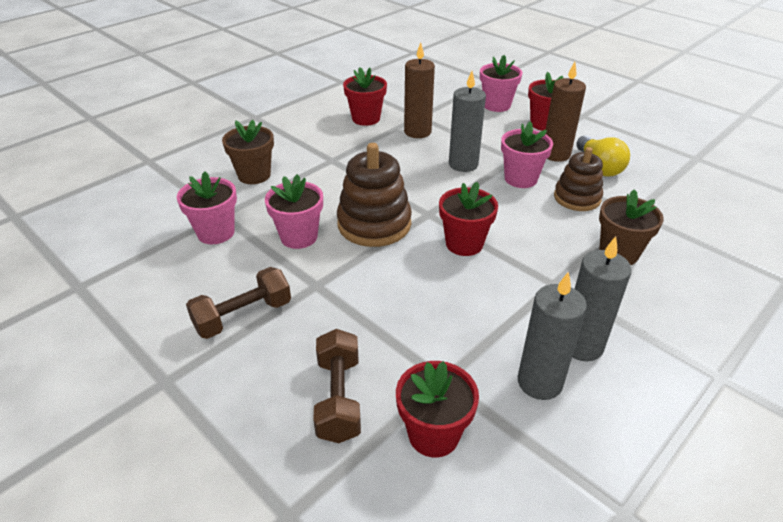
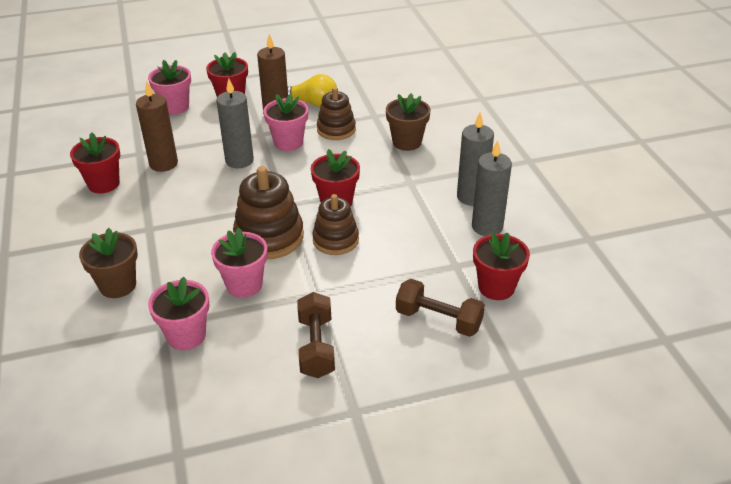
camera: 60 degrees left, 0 degrees up
(405, 267) = (335, 240): none -> brown stacking toy

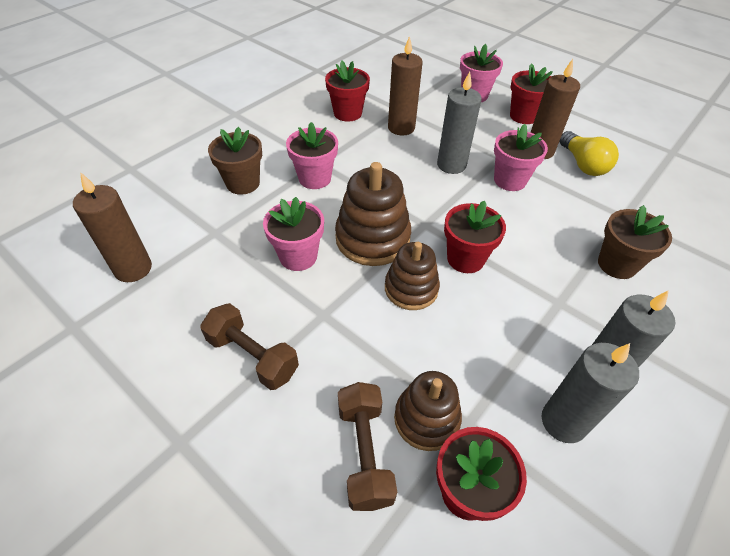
camera: 55 degrees right, 10 degrees up
(148, 393) = (133, 269): none -> brown candle
(186, 336) = (211, 254): pink flower pot -> pink flower pot (315, 178)
(316, 347) = (253, 356): brown dumbbell -> brown dumbbell turned 75 degrees clockwise
(336, 129) = (567, 201): brown stacking toy -> brown stacking toy (426, 419)

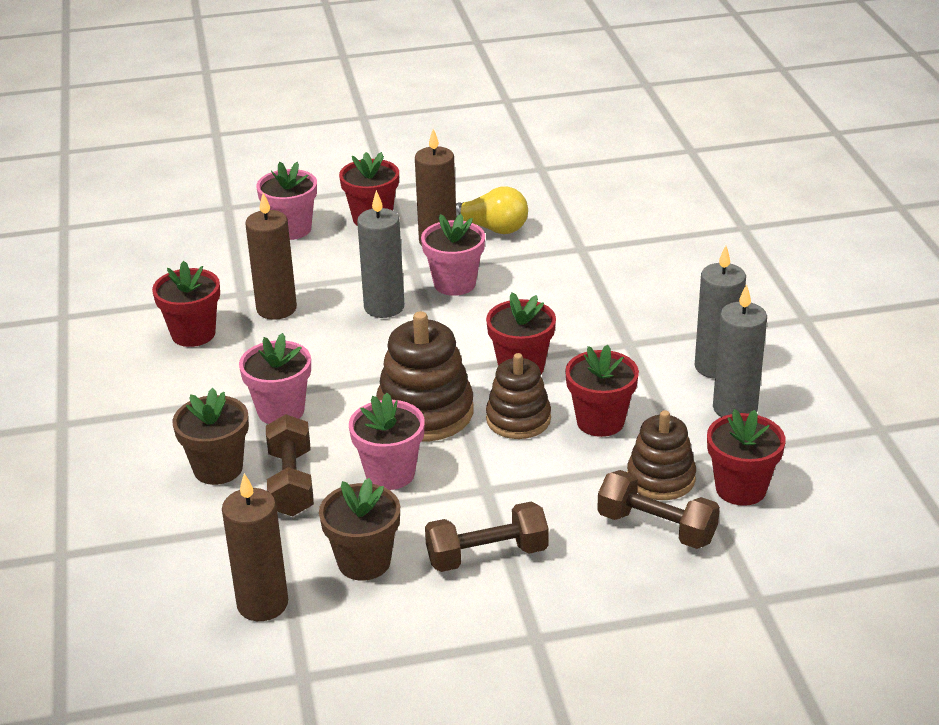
camera: 50 degrees left, 15 degrees down
(253, 218) = (291, 483): none -> brown dumbbell
(455, 337) = (600, 421): none -> red flower pot
(617, 264) = (627, 288): brown flower pot -> brown flower pot (364, 562)

